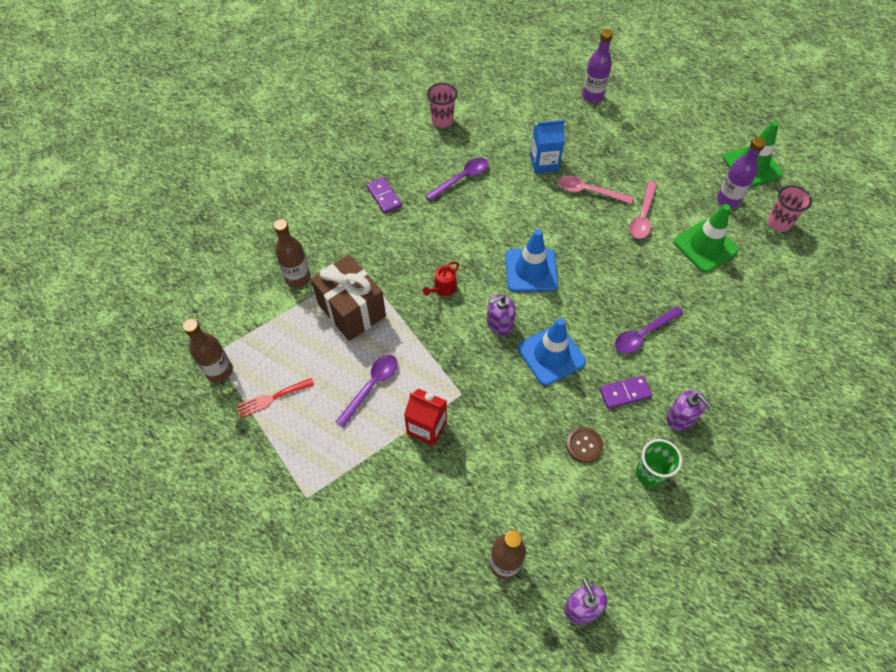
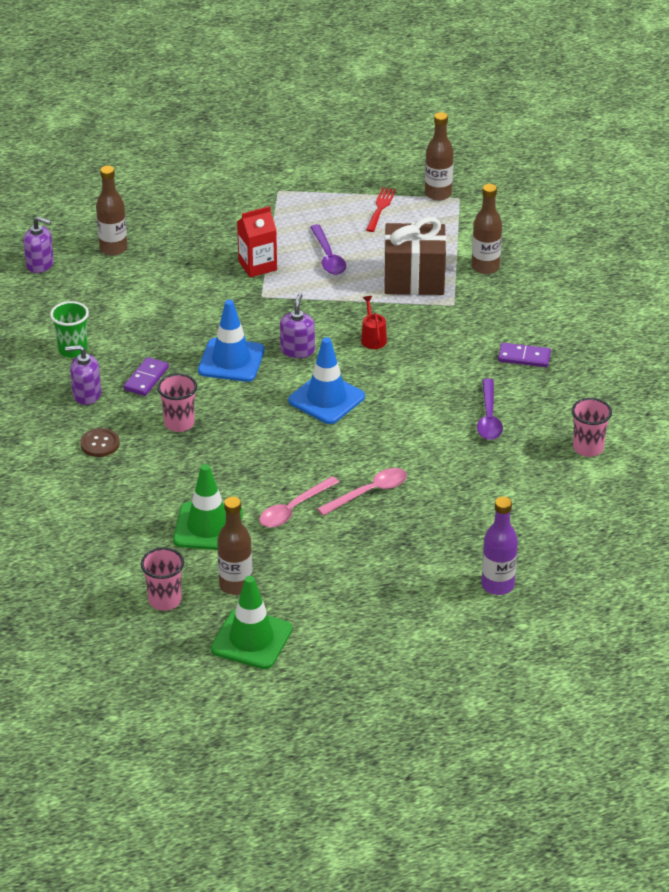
camera: 130 degrees right, 20 degrees down
(544, 163) = (443, 485): blue carton -> none
(584, 445) = (137, 331): brown button -> brown button (100, 444)
(643, 216) = (293, 509): pink spoon -> pink spoon turned 105 degrees counterclockwise
(643, 334) = (179, 423): purple spoon -> pink cup
(728, 200) = (236, 585): purple bottle -> brown bottle

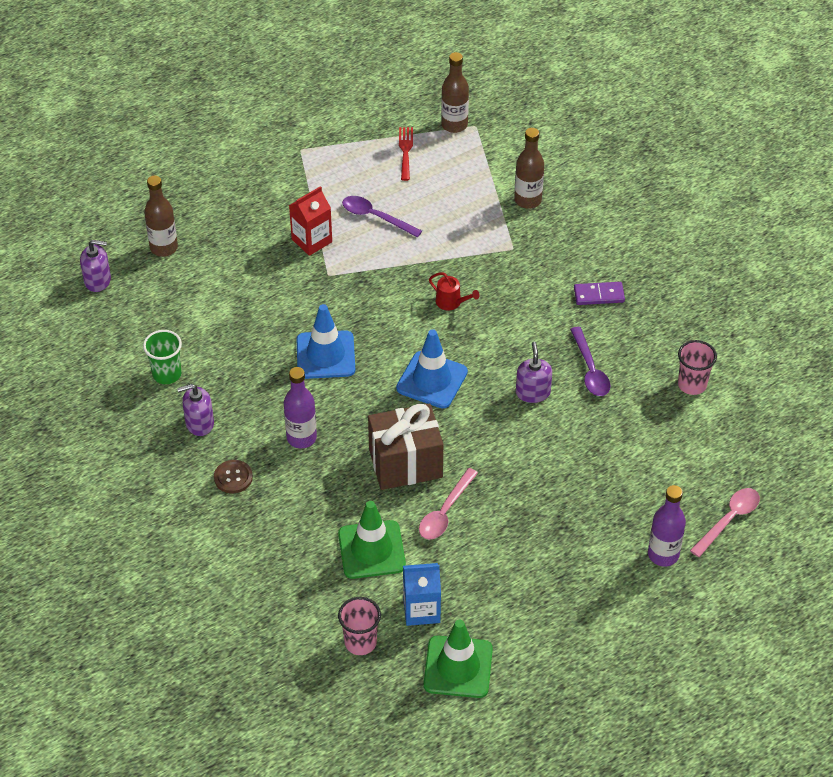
camera: 15 degrees left, 10 degrees up
(146, 378) = (251, 393): purple domino -> none
(179, 423) = (301, 438): pink cup -> purple bottle
(236, 585) = (421, 610): brown bottle -> blue carton
(297, 350) = (384, 330): purple soap dispenser -> purple soap dispenser (533, 392)
(328, 257) = (375, 217): purple spoon -> purple spoon turned 150 degrees clockwise
(369, 492) = (509, 477): pink spoon -> pink spoon (729, 520)
(373, 338) = (451, 302): red watering can -> red watering can turned 150 degrees clockwise
(414, 280) = (466, 228): brown gift -> brown gift (405, 463)

